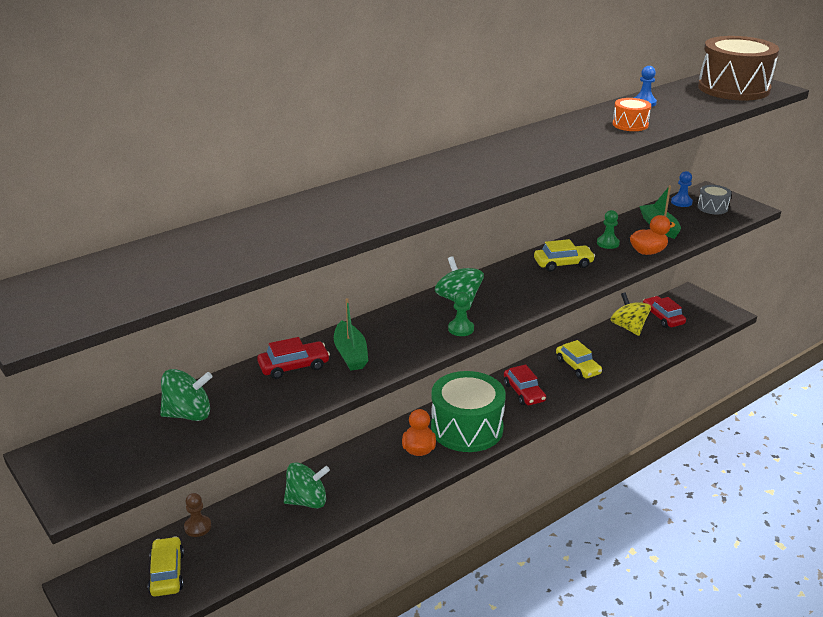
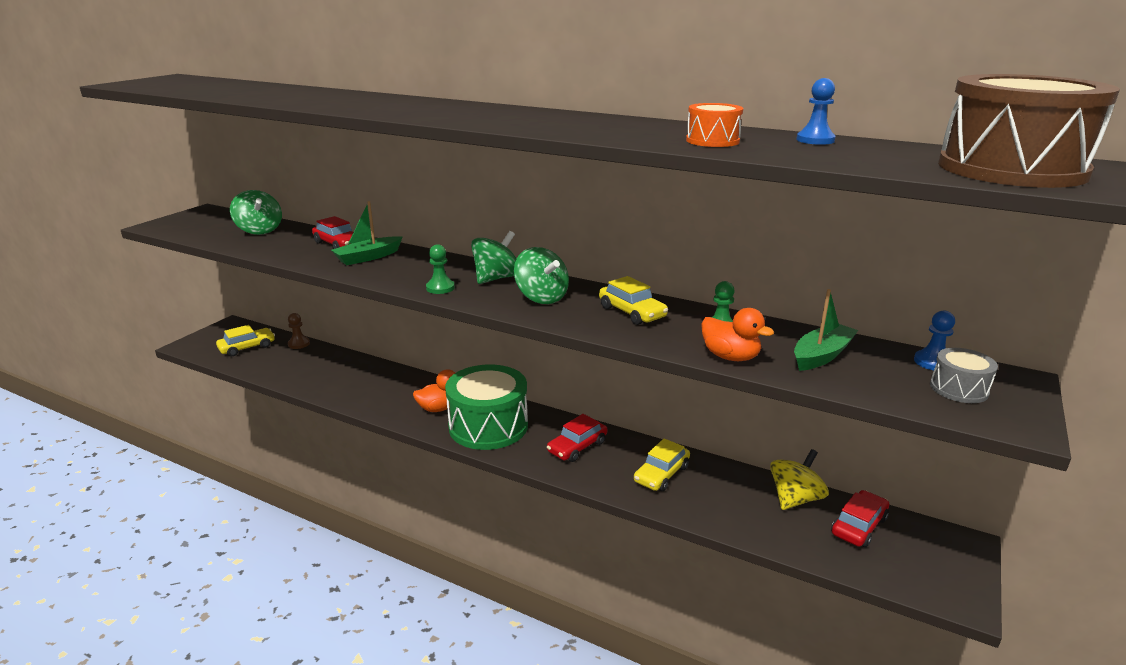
camera: 65 degrees right, 5 degrees down
(307, 501) = (343, 376): green spinning top -> green spinning top (541, 297)

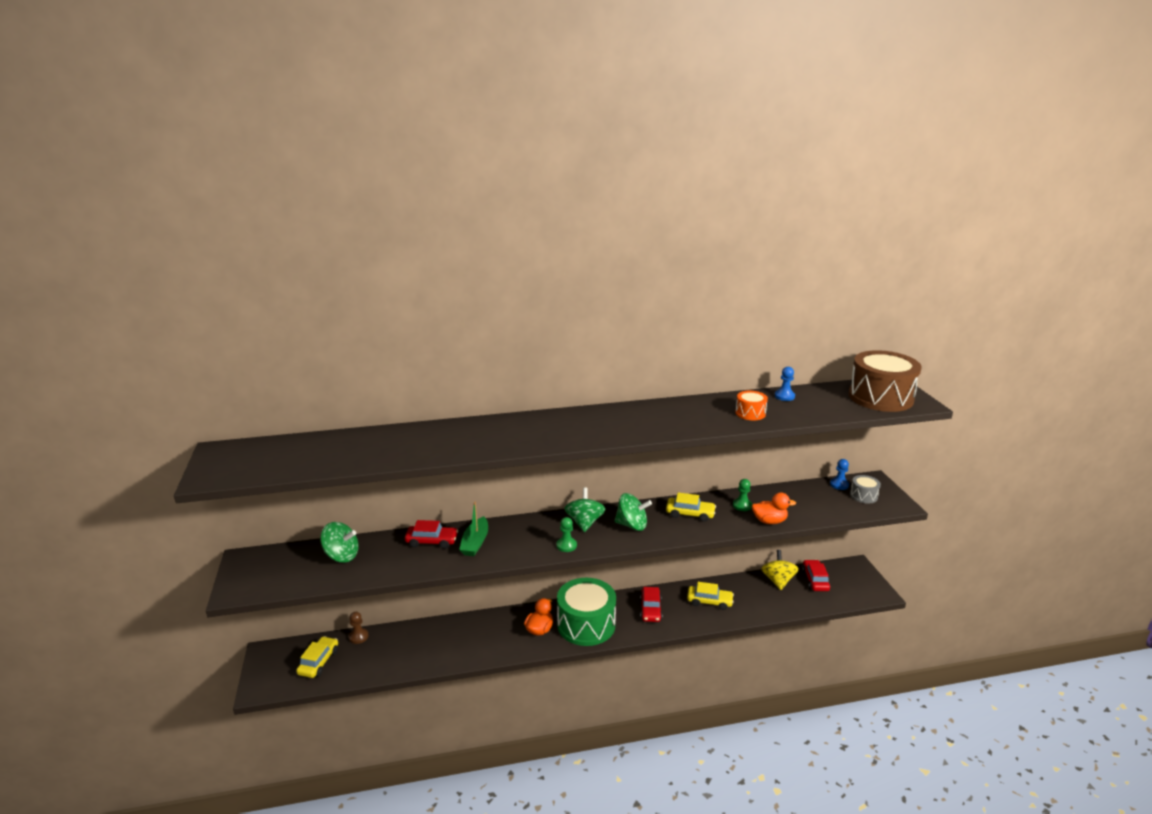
camera: 40 degrees left, 0 degrees up
(661, 474) = (709, 601): yellow car -> yellow car turned 75 degrees counterclockwise
(822, 355) = (799, 501): green boat -> none

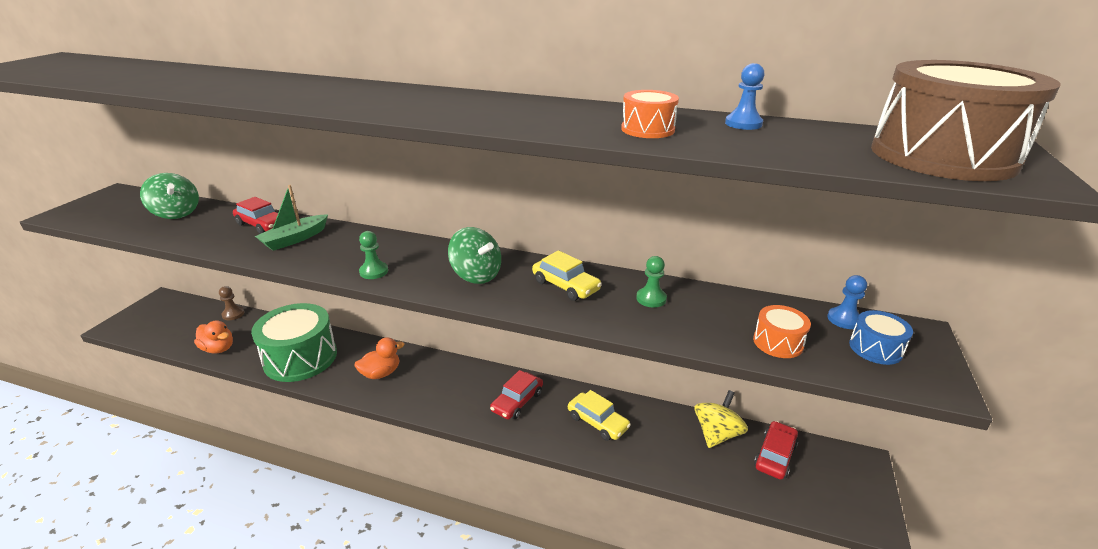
camera: 30 degrees right, 5 degrees up
(319, 662) = (180, 323): yellow car -> none
(584, 522) = (428, 255): green spinning top -> none
(586, 624) = (431, 388): green drum -> green drum (300, 358)
(769, 521) = (668, 331): orange duck -> orange duck (218, 349)
(822, 508) = (778, 342): none -> orange drum
(863, 496) = (875, 348): grey drum -> blue drum

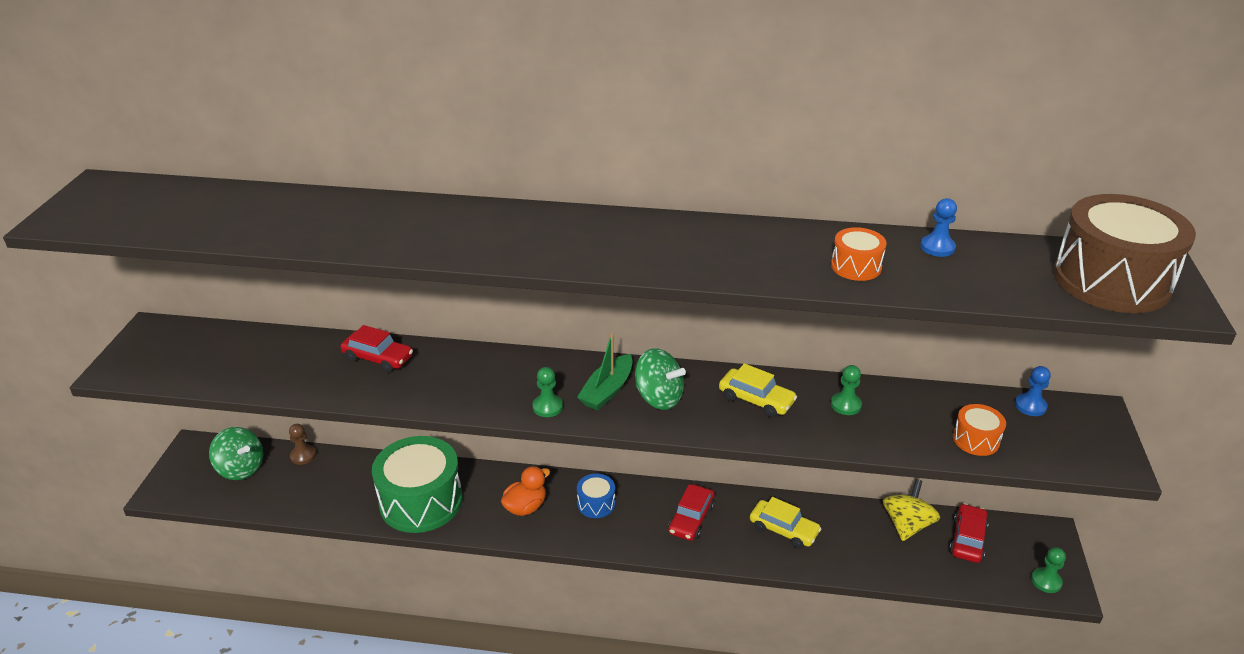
camera: 10 degrees left, 5 degrees up
(176, 213) = (259, 352): green spinning top -> green spinning top (241, 468)
(218, 349) = (314, 503): orange duck -> none
(295, 239) = (430, 373): green boat -> green boat (607, 391)
(852, 509) = (1046, 581): none -> green pawn
(875, 348) = (1061, 434): blue drum -> blue drum (596, 503)

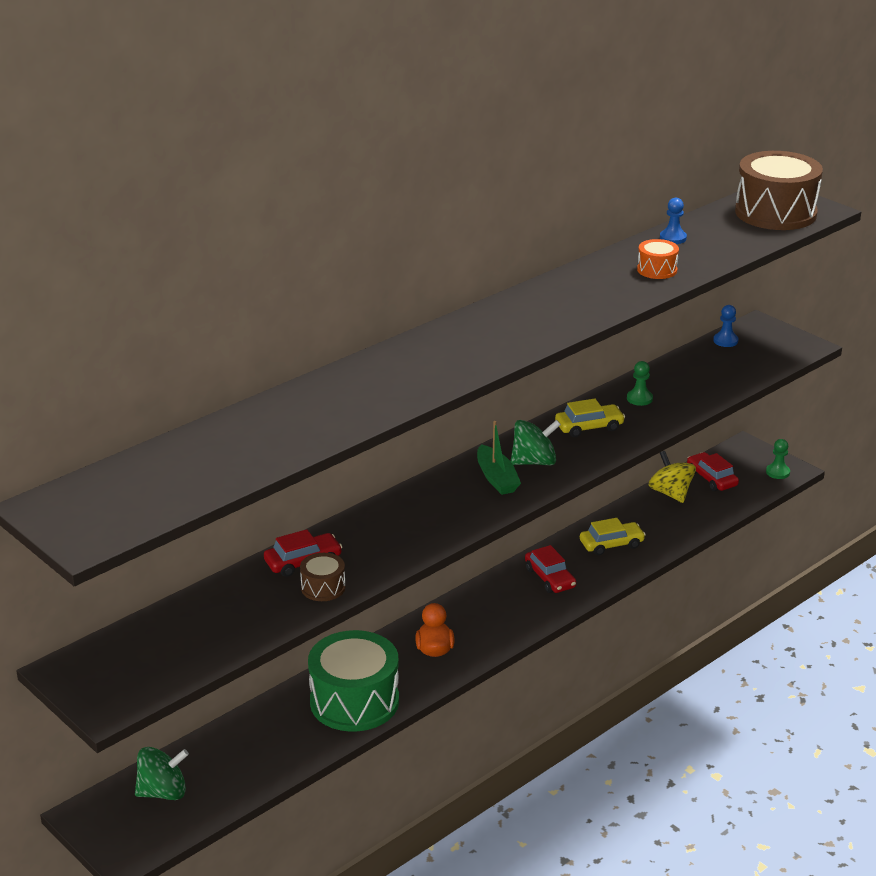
camera: 50 degrees left, 5 degrees down
(303, 455) = (198, 747): brown pawn -> none
(351, 385) = (323, 587): none -> brown drum
(547, 407) = (480, 510): green pawn -> none
(596, 503) = (476, 613): blue drum -> none
(976, 440) = (730, 375): orange drum -> none

